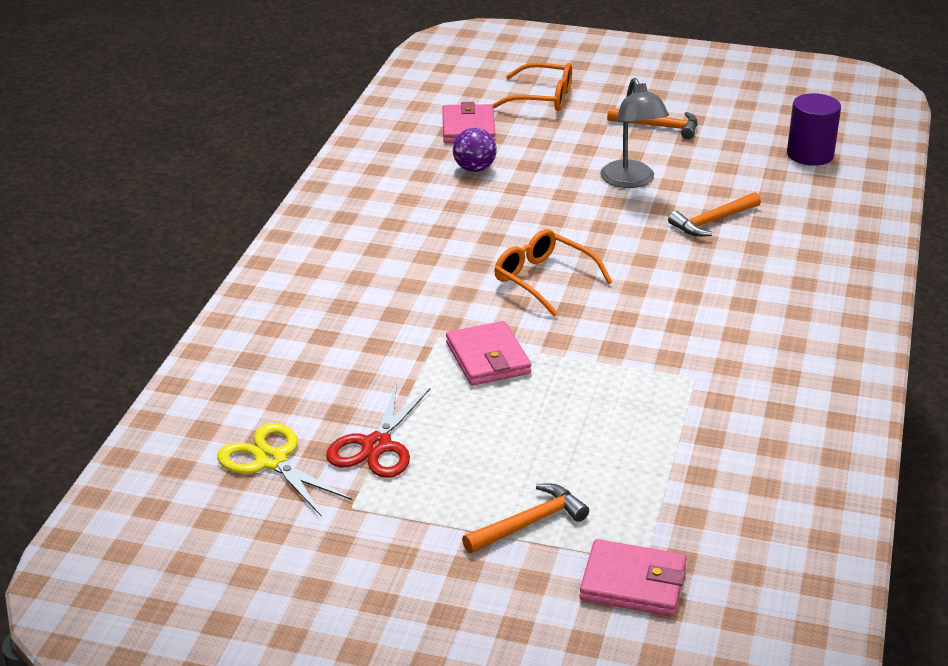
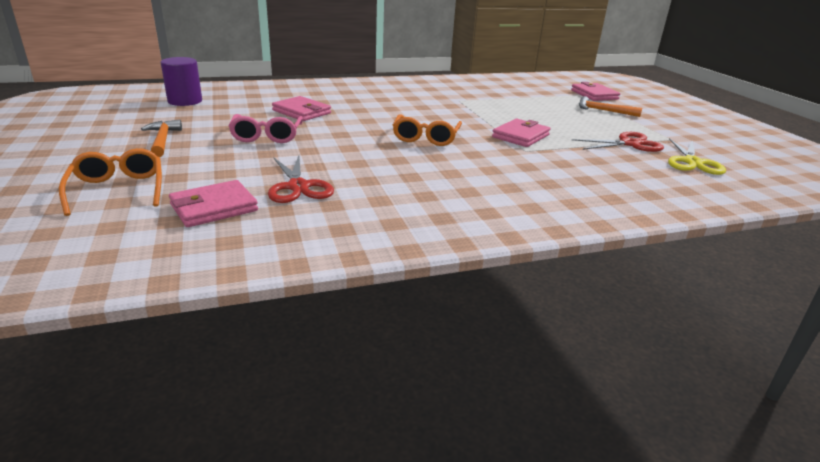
camera: 125 degrees left, 5 degrees down
(474, 169) = (298, 187): purple ball -> red scissors
(631, 181) = (267, 136): grey lamp -> pink glasses
(713, 221) = (302, 112): orange hammer -> pink wallet

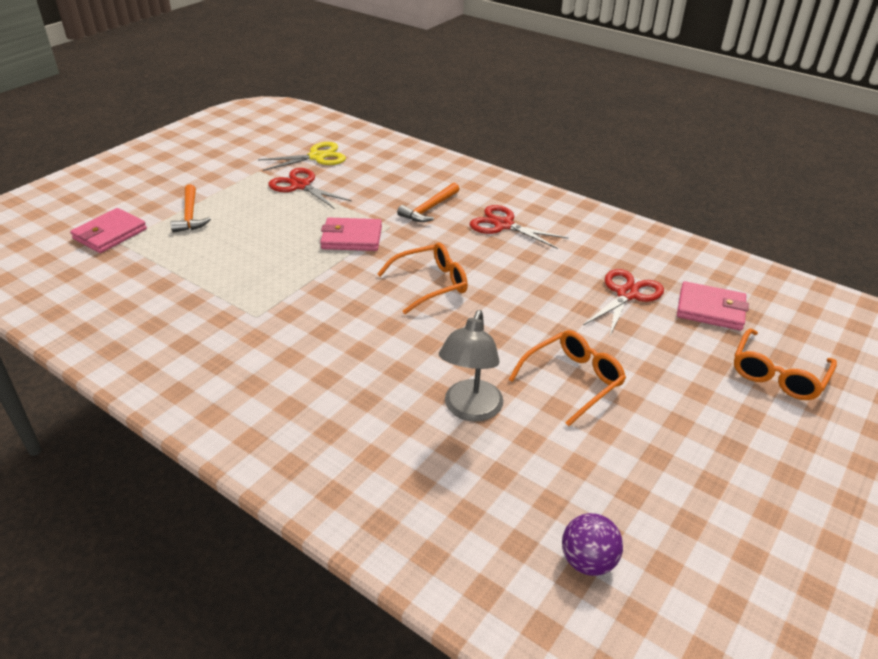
camera: 125 degrees left, 10 degrees up
(162, 140) = (693, 444): orange hammer -> orange hammer (429, 209)
(185, 101) = (588, 561): purple cylinder -> purple ball
(267, 136) = (572, 381): pink glasses -> orange glasses
(302, 112) = (470, 410): pink wallet -> grey lamp
(474, 186) = (503, 225): none -> red scissors

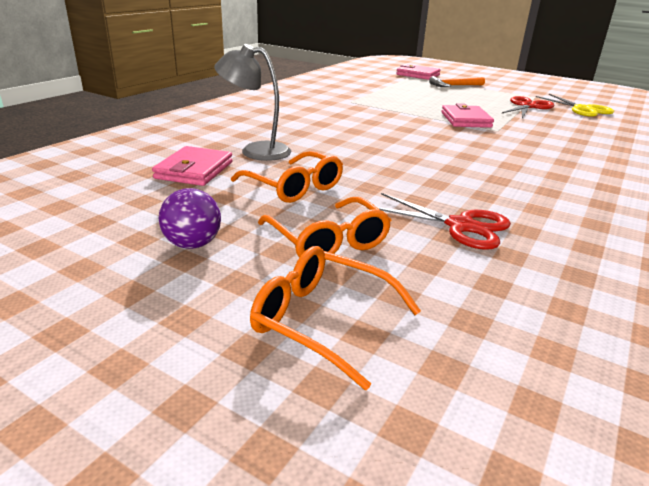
camera: 85 degrees right, 10 degrees down
(429, 209) = (543, 143): orange hammer -> none
(430, 284) = (417, 142): orange glasses -> orange glasses (327, 241)
(503, 225) = (550, 170): red scissors -> none
(588, 561) = (85, 179): purple ball -> purple ball (193, 244)
(710, 309) = (463, 284): pink wallet -> pink wallet (194, 170)

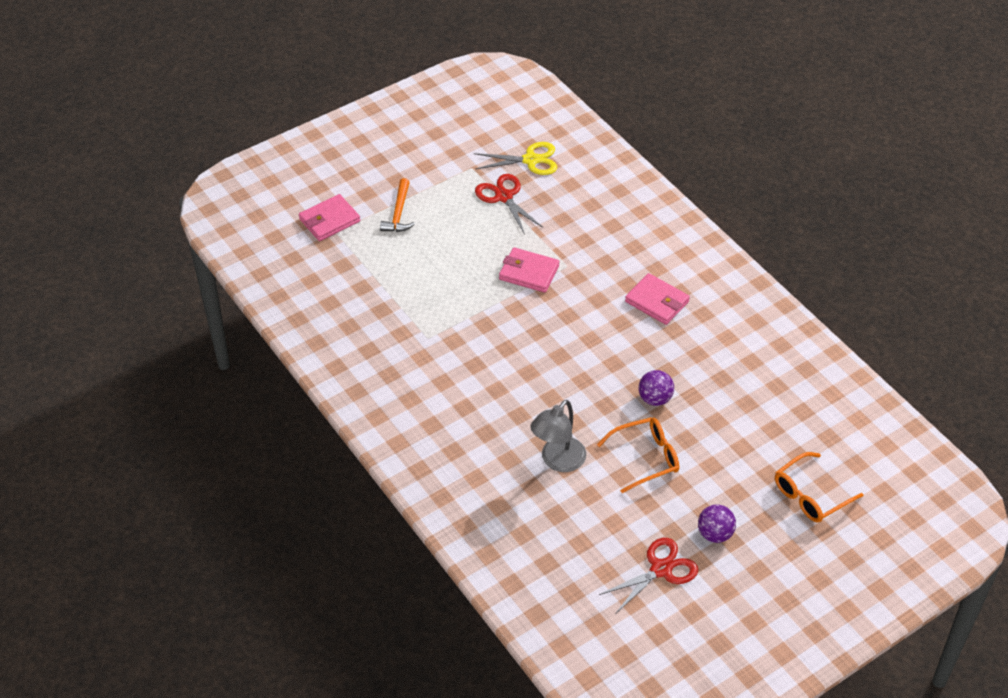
camera: 65 degrees left, 20 degrees up
(194, 170) = (589, 512): pink wallet -> pink wallet (657, 301)
(327, 241) = (732, 466): orange glasses -> none
(387, 182) = (655, 399): none -> purple ball
(460, 226) = (736, 391): red scissors -> red scissors (661, 569)

